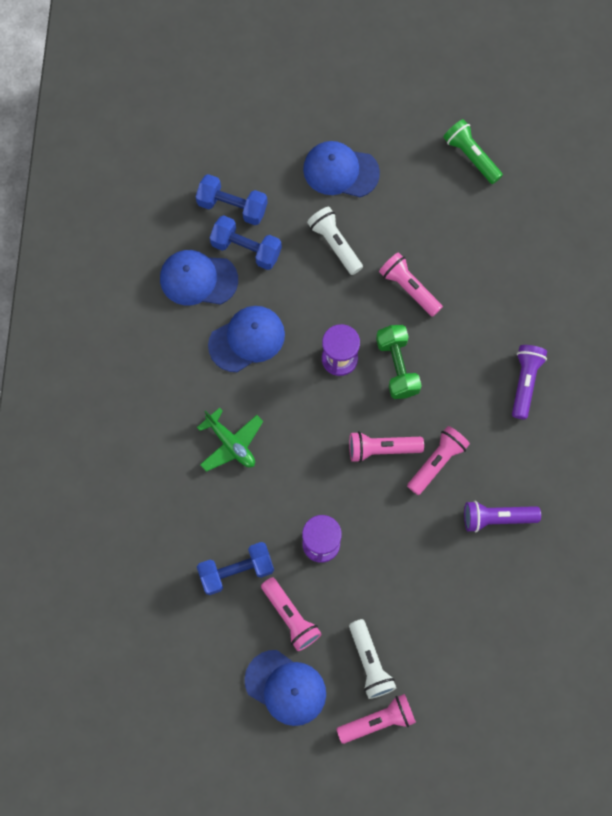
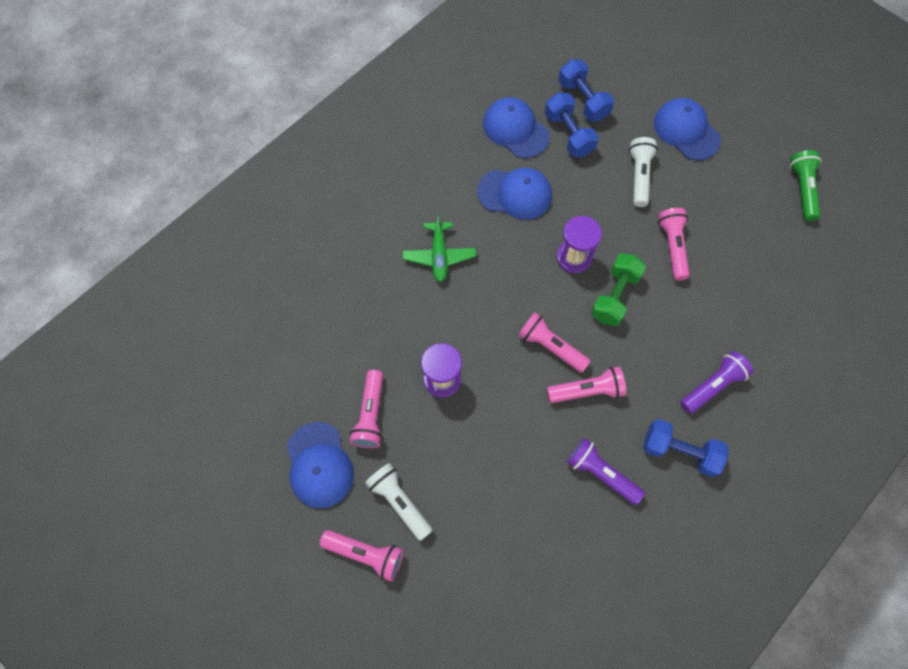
camera: 40 degrees right, 5 degrees down
(236, 571) = (361, 348): blue dumbbell -> blue dumbbell (679, 451)
(369, 662) = (399, 501): white flashlight -> white flashlight turned 120 degrees clockwise

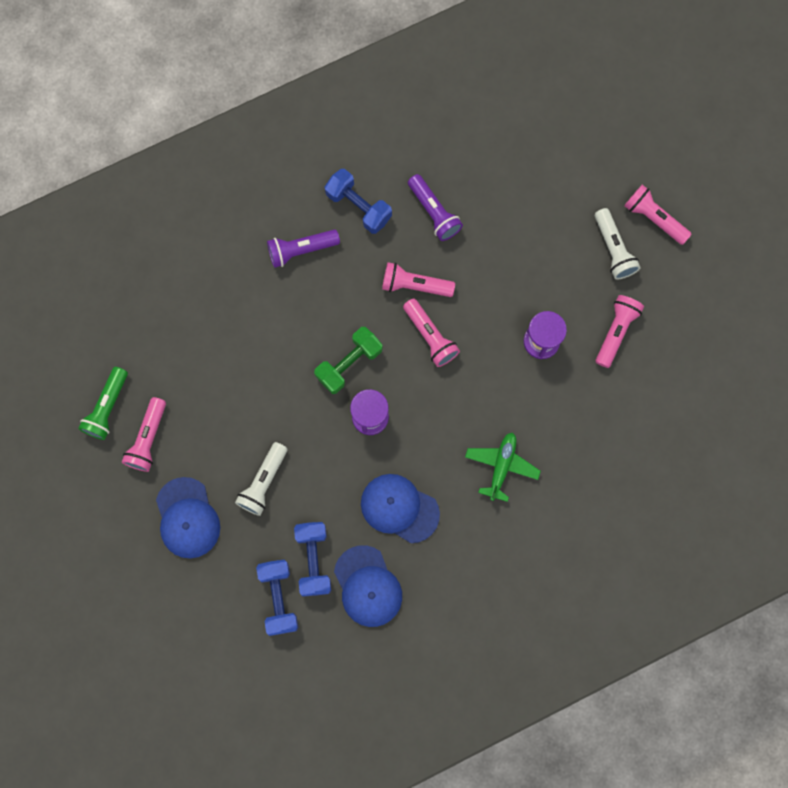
camera: 160 degrees left, 10 degrees up
(319, 465) = (674, 303): blue cap -> none
(672, 247) = (269, 393): pink flashlight -> pink flashlight (148, 439)

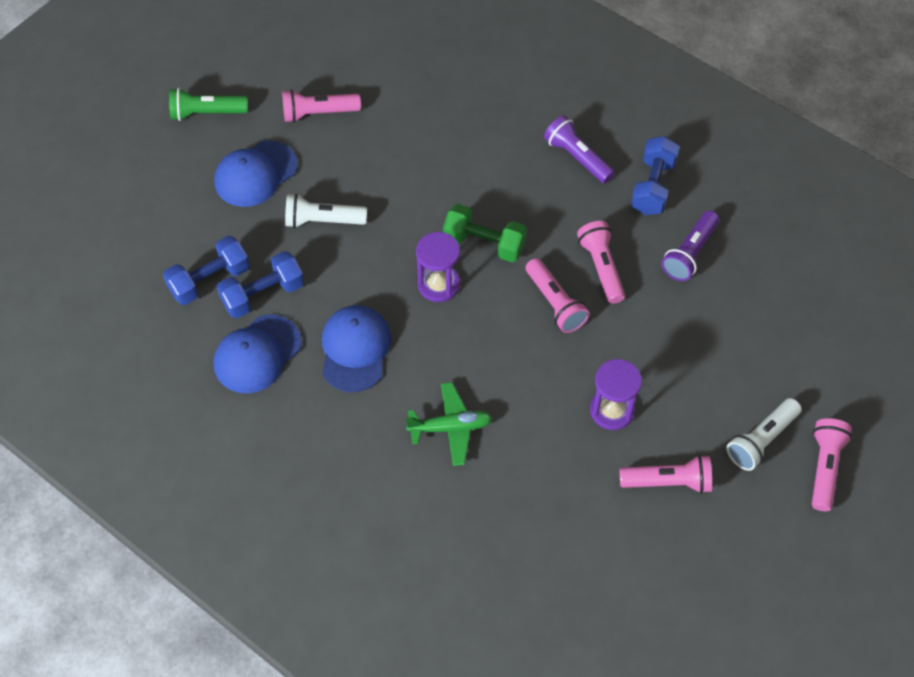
camera: 65 degrees right, 20 degrees down
(107, 407) = (332, 71): green flashlight -> green flashlight (206, 113)
(430, 336) = (555, 303): pink flashlight -> pink flashlight turned 60 degrees counterclockwise

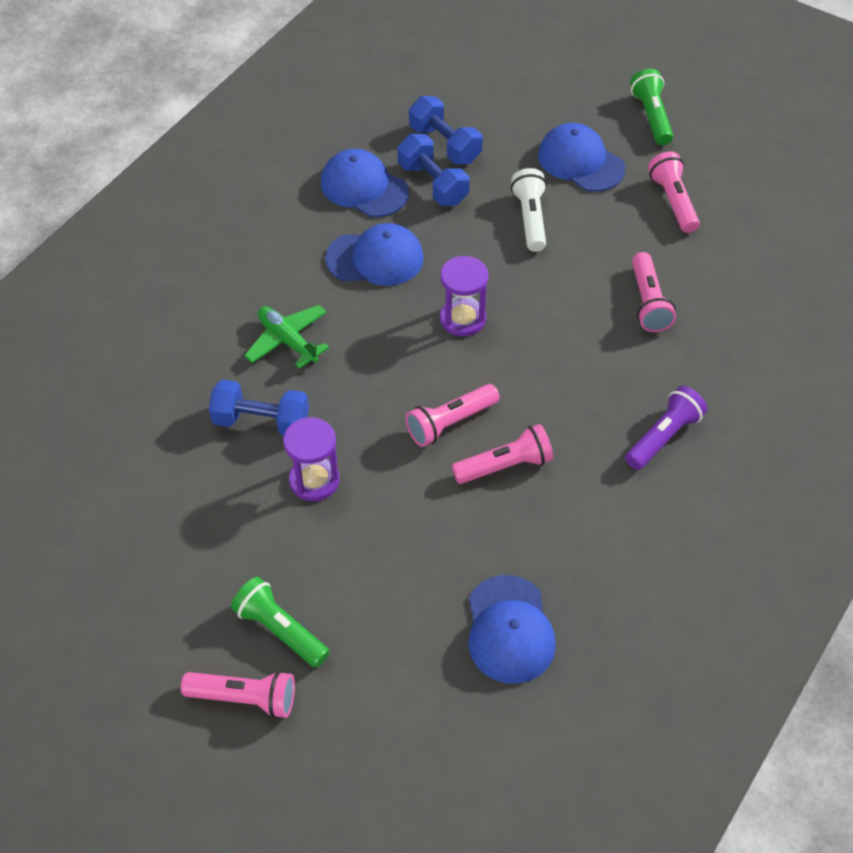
camera: 85 degrees right, 5 degrees down
(450, 428) = (287, 341): green plane -> green plane turned 150 degrees clockwise
(484, 244) = (522, 355): green dumbbell -> none
(653, 187) = (635, 516): blue dumbbell -> blue dumbbell (261, 421)
(668, 482) = (225, 535): pink flashlight -> pink flashlight (648, 302)
(689, 253) = (539, 556): purple flashlight -> none
(756, 280) = (509, 630): none -> blue cap
(761, 440) = (280, 630): white flashlight -> green flashlight

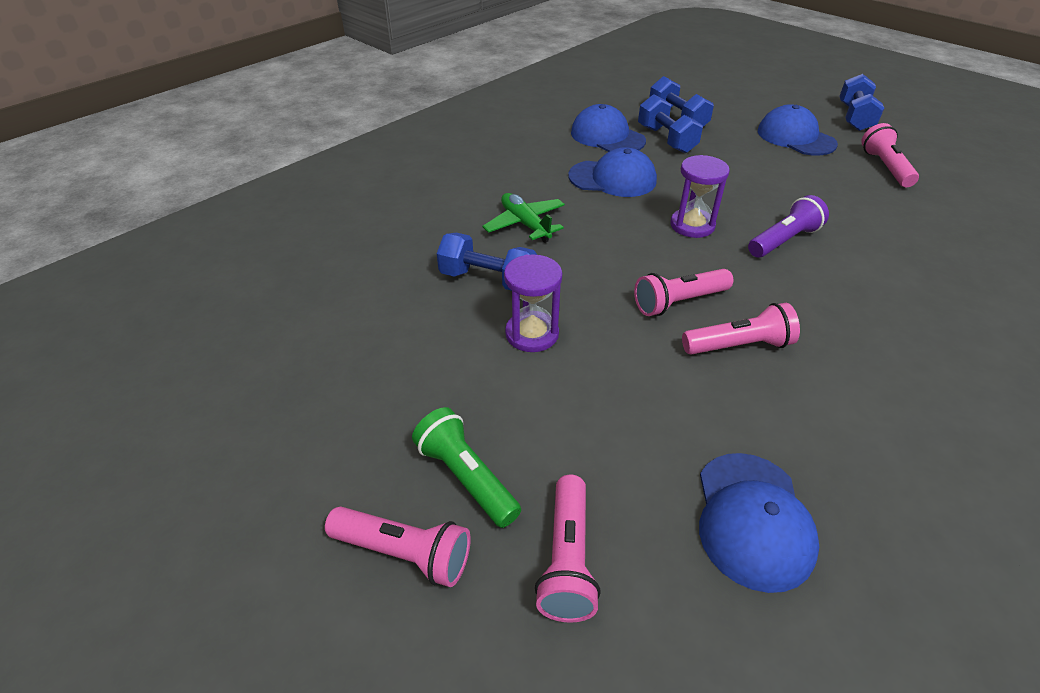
camera: 10 degrees right, 10 degrees down
(530, 219) = (754, 167): white flashlight -> none
(648, 302) = (875, 231): pink flashlight -> pink flashlight (567, 559)
(652, 116) = (854, 117): green flashlight -> blue dumbbell
(664, 437) = (916, 341): purple flashlight -> purple flashlight (784, 240)

